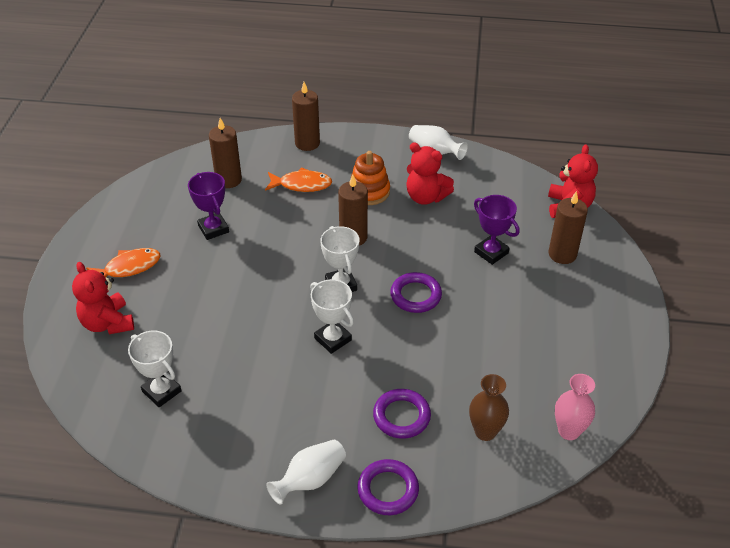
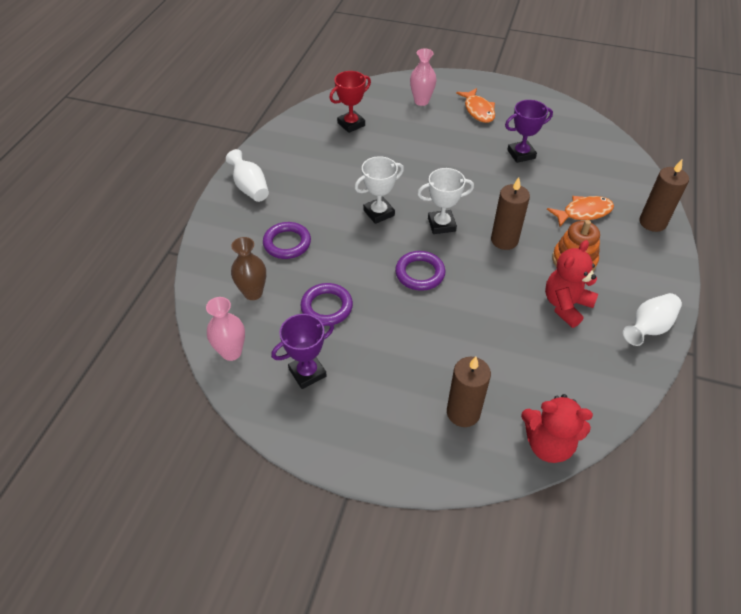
camera: 100 degrees right, 5 degrees up
(107, 323) = (421, 101): red teddy bear -> pink vase
(161, 391) = (351, 124): white trophy -> red trophy
(228, 180) = (588, 166): brown candle -> none
(302, 185) = (583, 212): orange fish -> orange fish turned 120 degrees counterclockwise
(388, 490) = (224, 226): purple ring -> purple ring (326, 307)
(491, 252) = (473, 345): purple trophy -> purple trophy (307, 373)

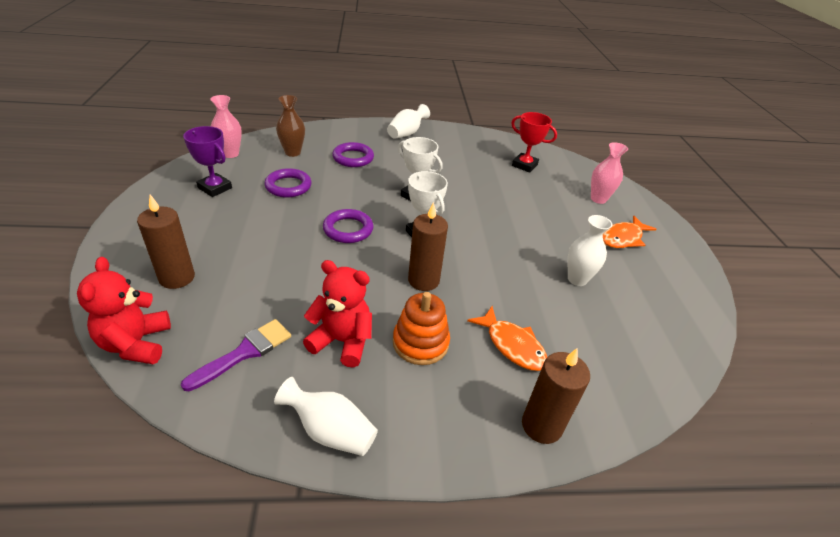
camera: 65 degrees right, 10 degrees down
(521, 154) = (577, 279): purple trophy -> white vase
(569, 368) = (245, 352): none -> purple brush

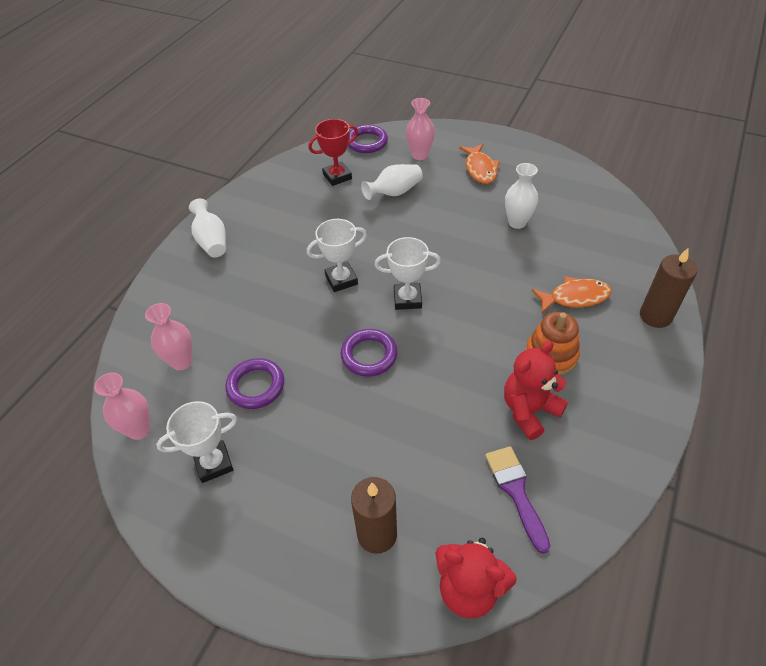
camera: 55 degrees left, 10 degrees up
(215, 188) = (214, 463): purple trophy -> white trophy
(293, 152) = (181, 362): brown vase -> pink vase
(330, 431) = (624, 449): white vase -> white vase (394, 192)
(353, 158) = (233, 307): purple ring -> purple ring (367, 142)
(423, 280) = (474, 323): brown candle -> none

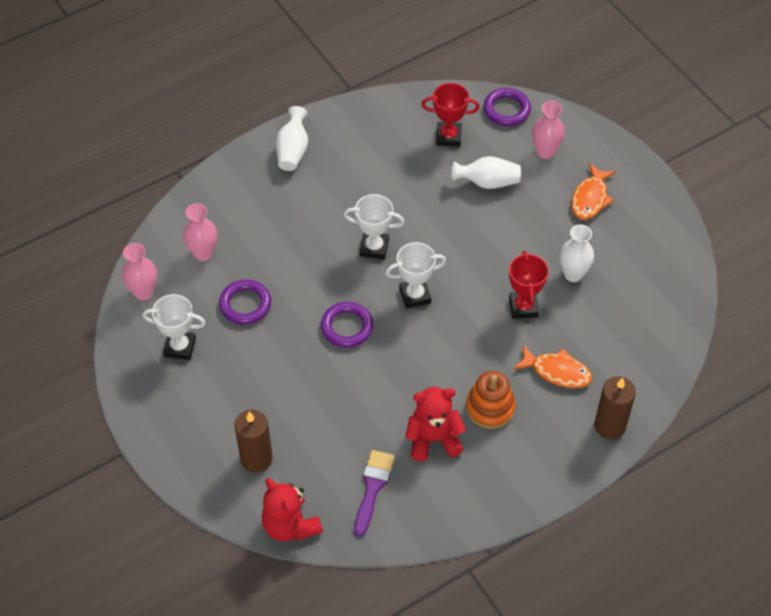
camera: 30 degrees right, 5 degrees up
(407, 299) = (415, 295): white trophy -> white trophy turned 45 degrees counterclockwise
(502, 263) = (523, 307): none -> red trophy

